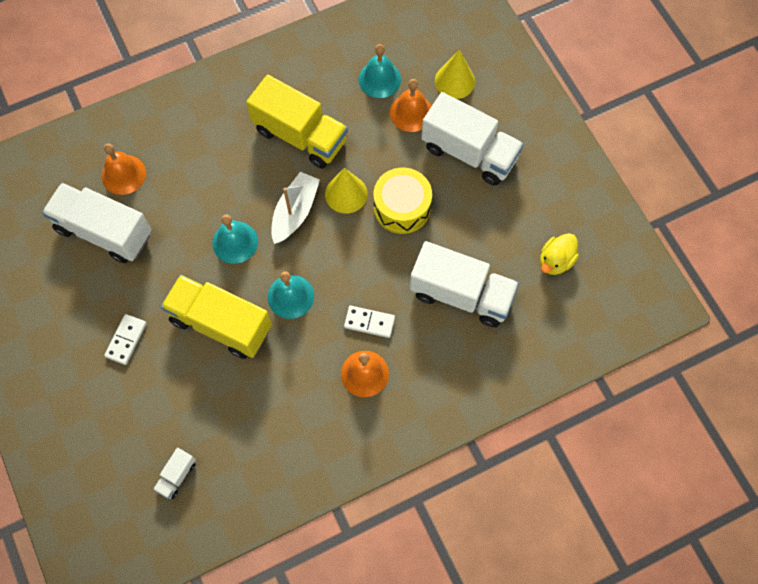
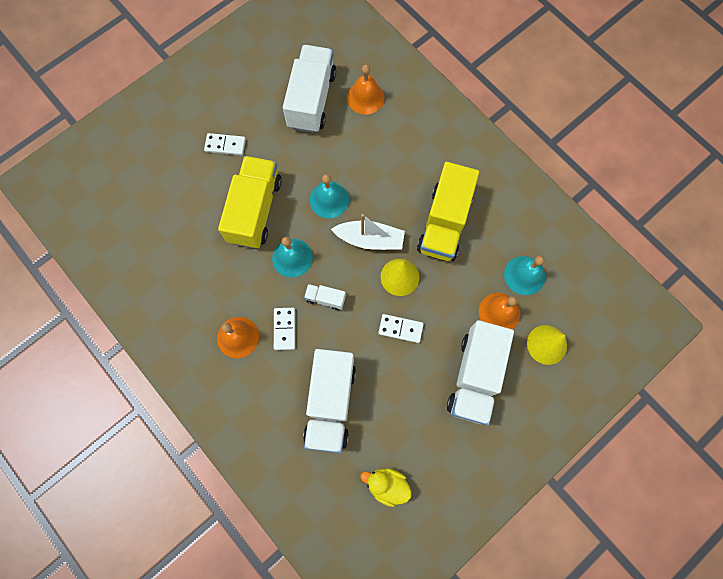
camera: 75 degrees right, 5 degrees up
(177, 476) = (125, 216): white truck -> white truck (325, 299)
(402, 207) = (400, 328): yellow drum -> white domino

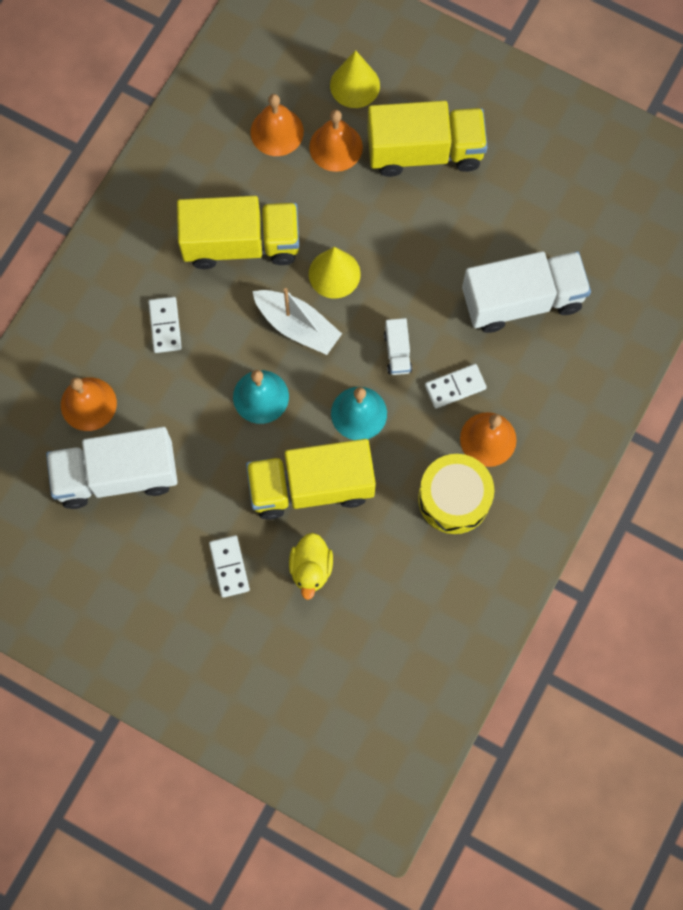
camera: 110 degrees left, 0 degrees up
(207, 298) = (454, 498): none -> yellow drum
(370, 239) = (297, 326): white boat -> white boat turned 135 degrees clockwise
(387, 485) = (586, 208): yellow duck -> yellow duck (311, 568)
(400, 328) = (400, 251): white domino -> white domino (165, 326)
(475, 376) = (424, 151): white truck -> yellow truck
(524, 275) = (277, 131): turquoise bell -> orange bell

